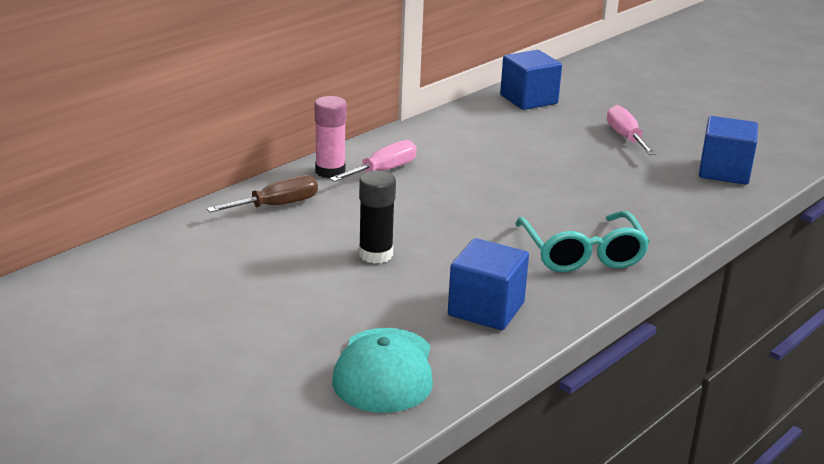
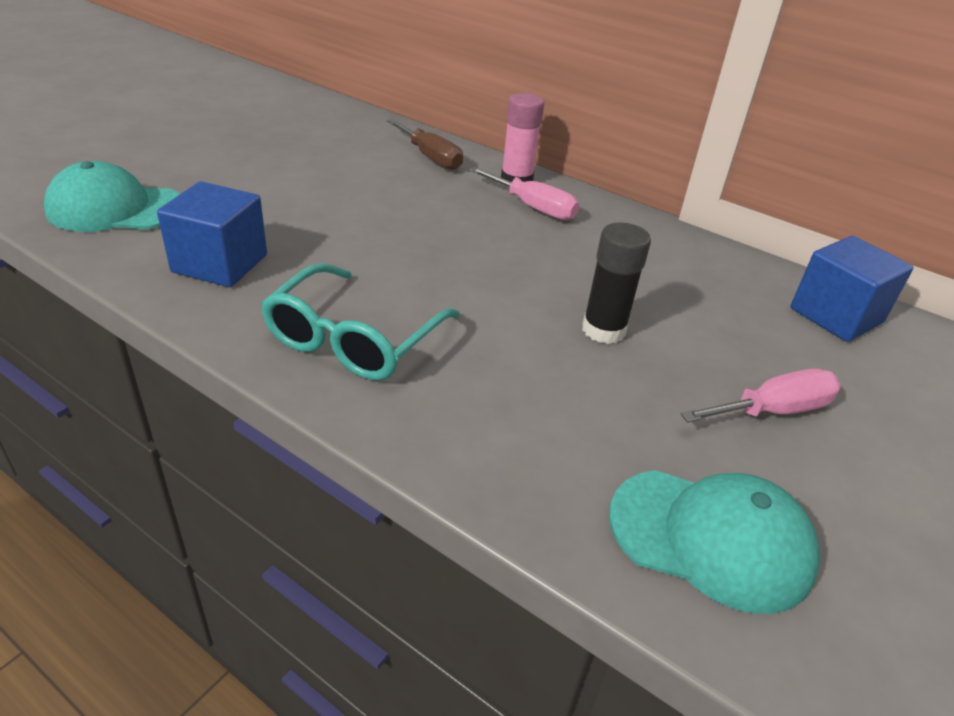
camera: 80 degrees right, 10 degrees up
(375, 254) = (338, 204): black glue stick -> black glue stick (603, 330)
(582, 254) = (354, 339): turquoise glasses -> turquoise glasses turned 45 degrees counterclockwise
(724, 171) = (711, 538): blue cube -> turquoise cap

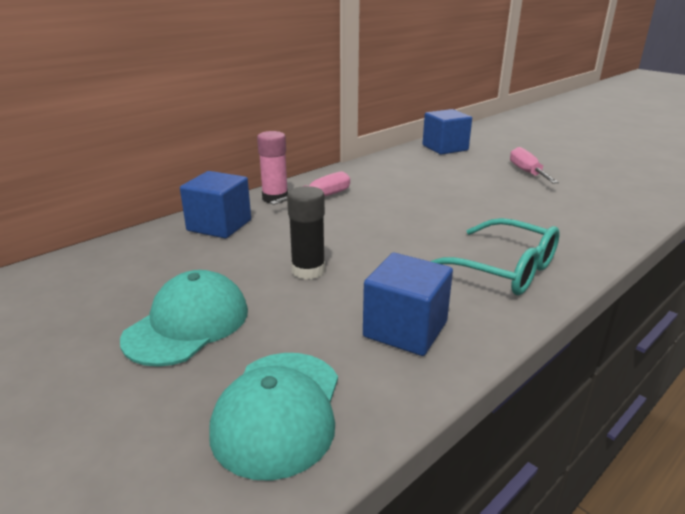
camera: 75 degrees left, 10 degrees down
(430, 157) = (219, 225): brown screwdriver -> blue cube
(603, 330) = (471, 196): black glue stick -> black glue stick (308, 270)
(711, 538) = (620, 197): turquoise cap -> turquoise cap (187, 324)

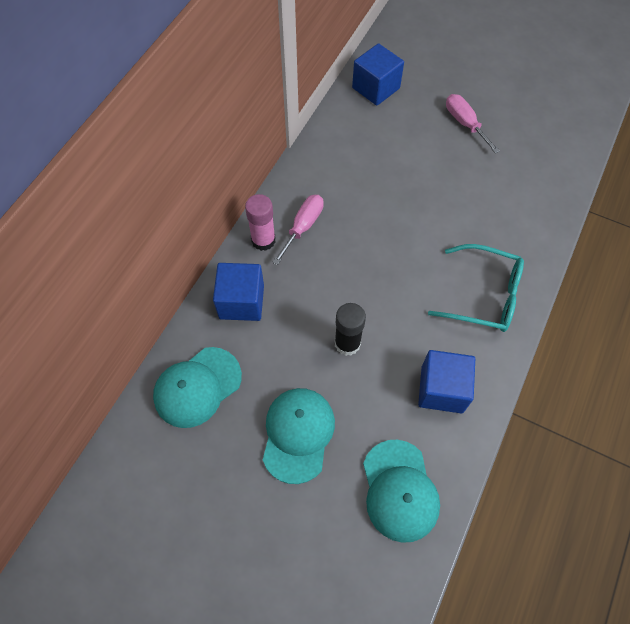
camera: 20 degrees left, 35 degrees up
(116, 266) = (197, 387): none -> turquoise cap

